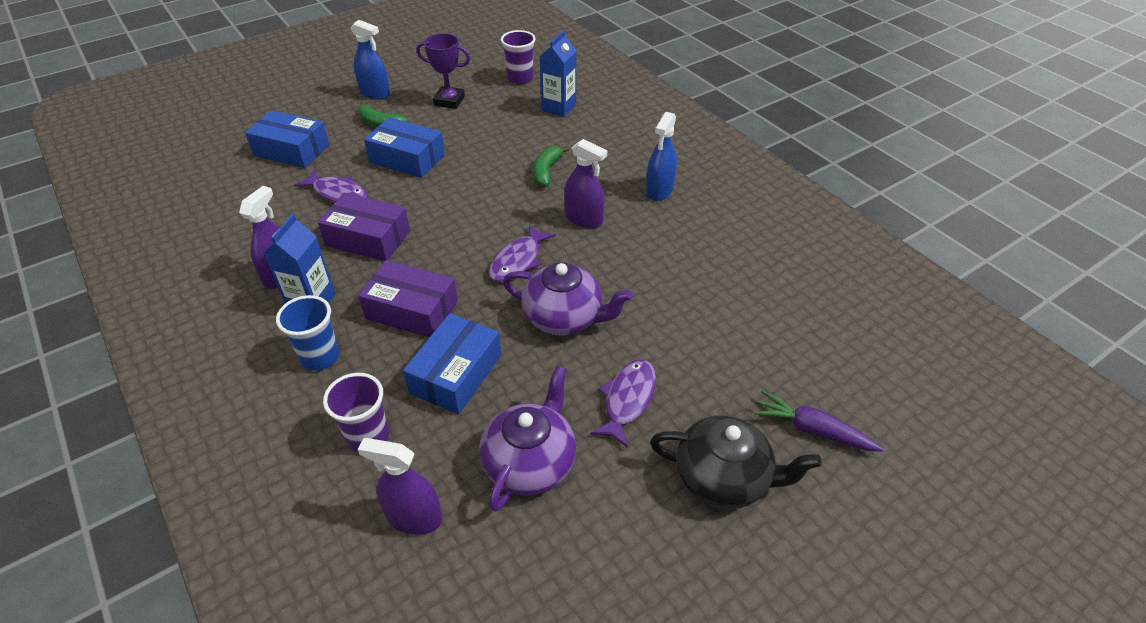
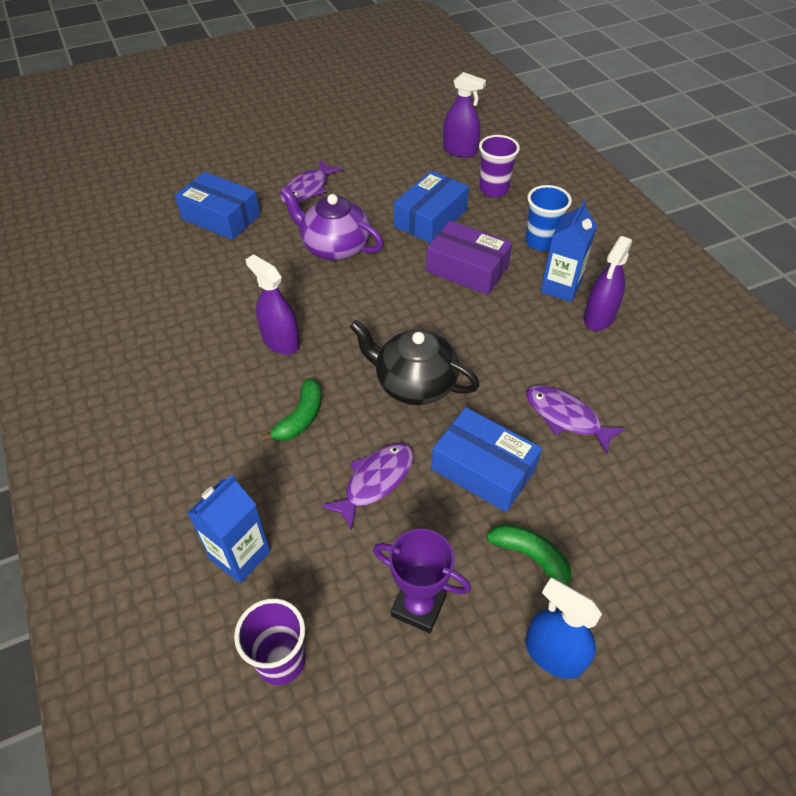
camera: 170 degrees left, 5 degrees up
(291, 150) = (656, 512): blue box -> blue box (221, 217)
(368, 238) = (518, 348): purple box -> none
(518, 260) = (363, 303): purple fish -> purple fish (375, 481)
(530, 462) = (384, 166): purple teapot -> none
(659, 190) = (177, 369): blue spray bottle -> none
(723, 478) = (267, 146): black teapot -> black teapot (414, 383)
(813, 430) = (193, 161): purple carrot -> none

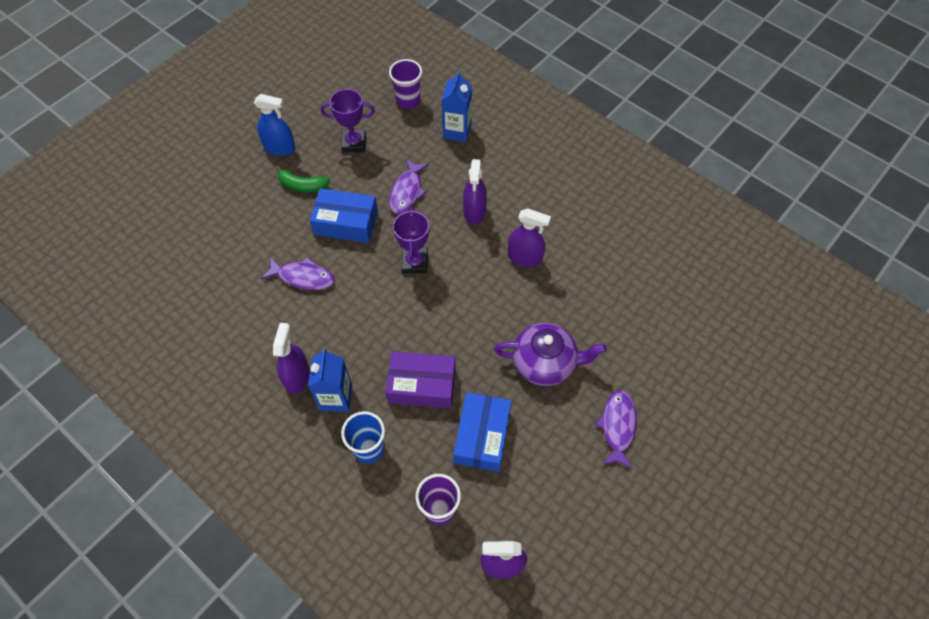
camera: 155 degrees right, 10 degrees up
(221, 217) = (664, 356): blue box -> none
(300, 418) = (474, 211): green banana -> purple spray bottle
(414, 383) = (415, 262): black teapot -> purple trophy

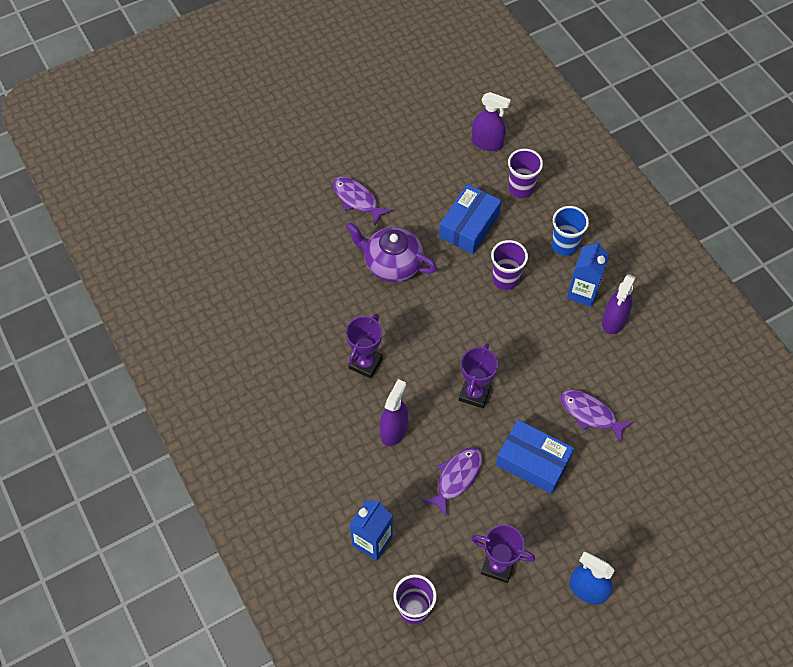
camera: 160 degrees left, 0 degrees up
(302, 185) = (570, 526): green banana -> none
(422, 385) = (505, 279): purple box -> purple cup
(524, 257) = (365, 363): purple spray bottle -> purple trophy
(617, 426) = (357, 200): purple fish -> purple fish turned 105 degrees clockwise

